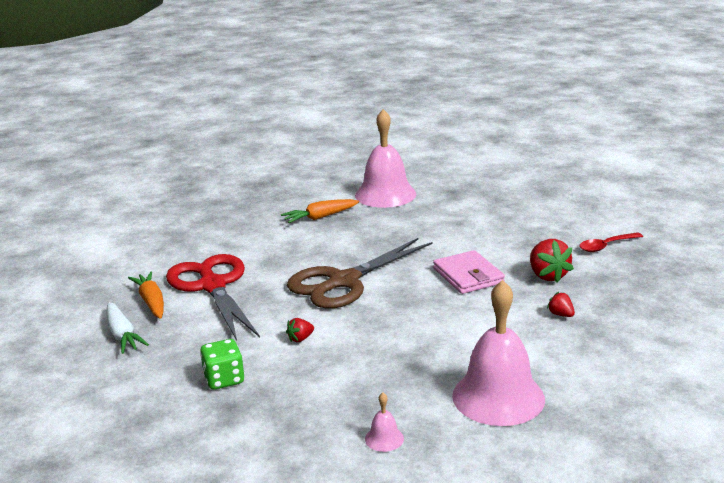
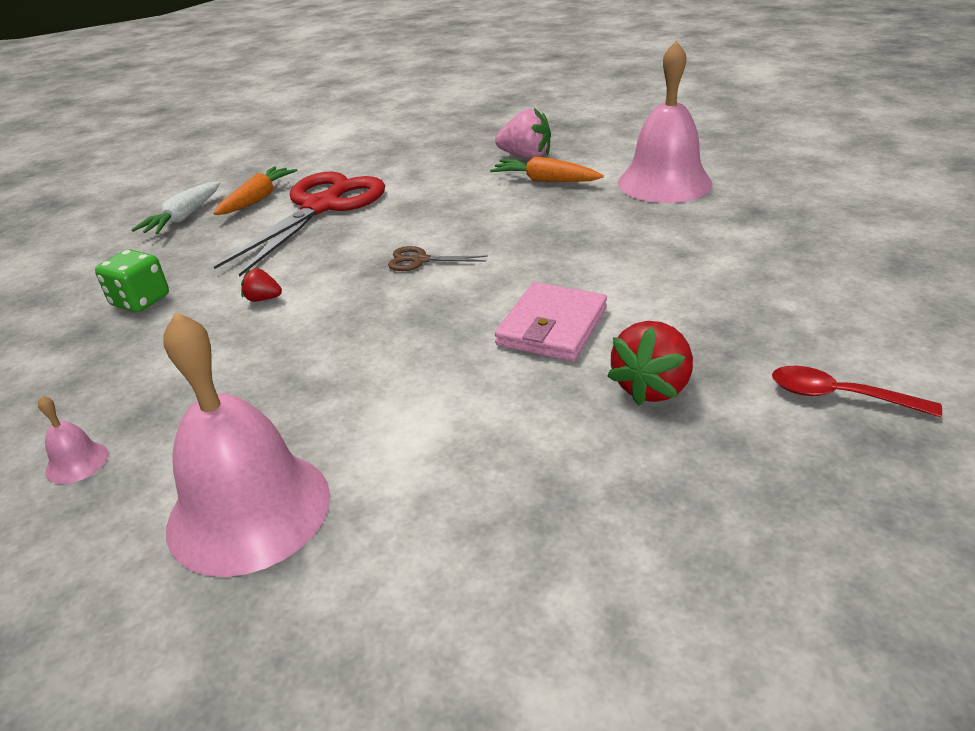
camera: 50 degrees right, 10 degrees up
(278, 209) = (526, 157): none -> pink strawberry
(343, 281) = (420, 260): brown scissors -> brown scissors, size x0.40
(561, 314) = (551, 456): red strawberry -> none

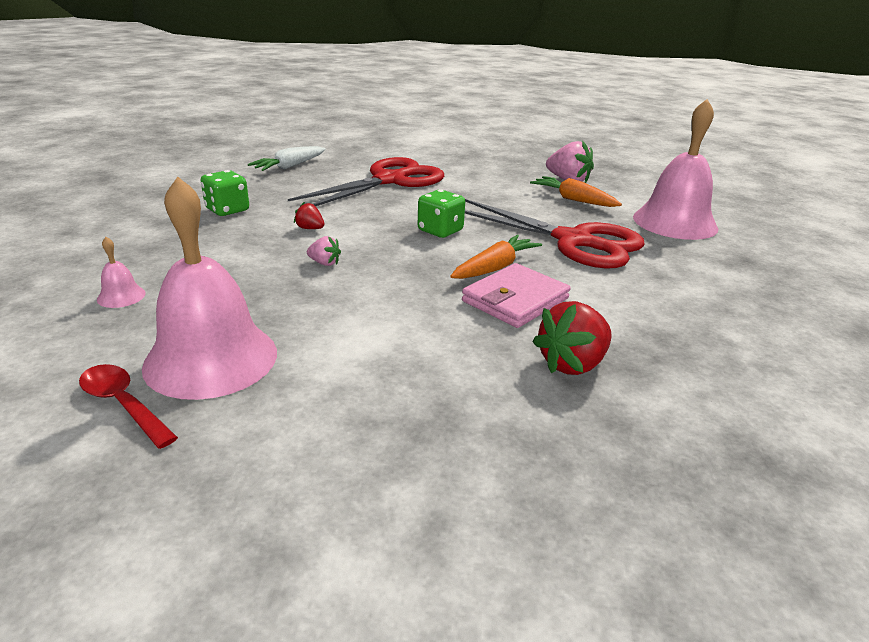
camera: 15 degrees right, 5 degrees down
(258, 199) = (348, 166): orange carrot -> orange carrot (495, 267)
(309, 341) = (324, 263): none -> pink strawberry
(420, 260) = (440, 231): brown scissors -> green dice
(573, 234) = (573, 241): none -> red scissors
(839, 396) = (740, 417): red spoon -> red spoon (123, 404)

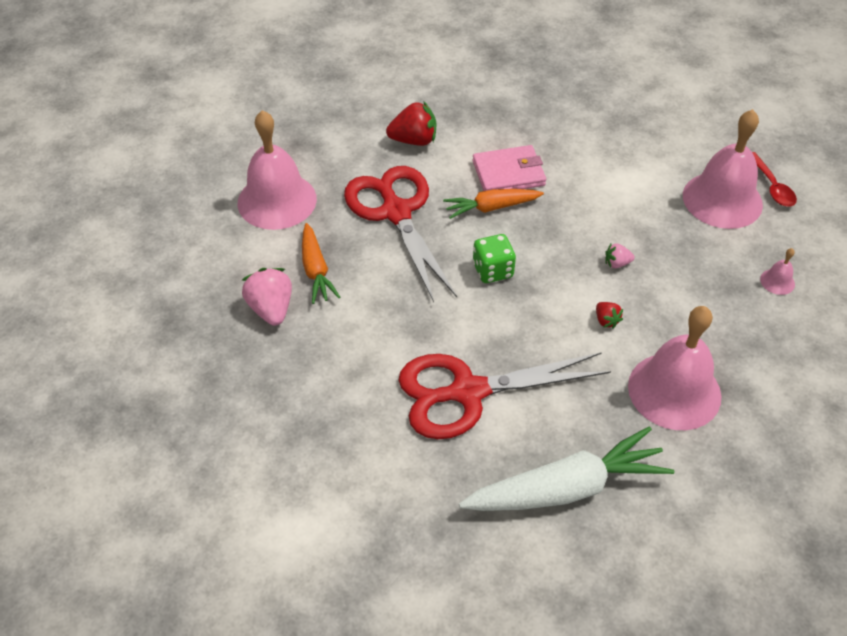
camera: 145 degrees left, 20 degrees up
(227, 210) = (674, 391): green dice -> pink bell
(289, 166) = (567, 488): white carrot -> white carrot, size x1.72
(324, 263) = (617, 263): pink strawberry -> pink strawberry turned 60 degrees counterclockwise
(572, 364) = (524, 121): red strawberry -> red strawberry (414, 140)

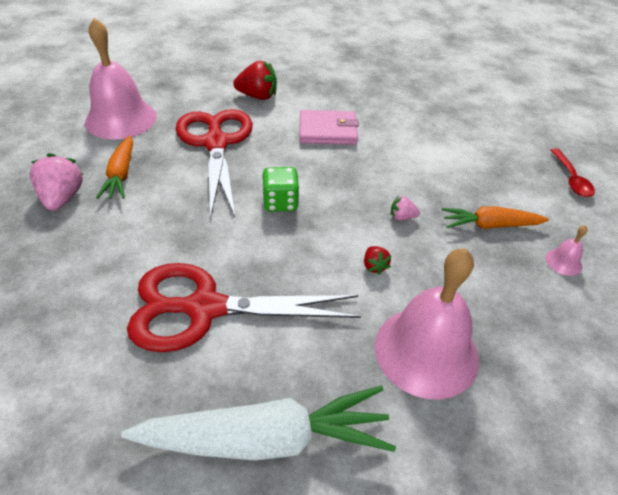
camera: 10 degrees right, 5 degrees down
(491, 208) = (301, 153): orange carrot -> orange carrot (489, 225)
(722, 200) = (520, 182): pink bell -> none

